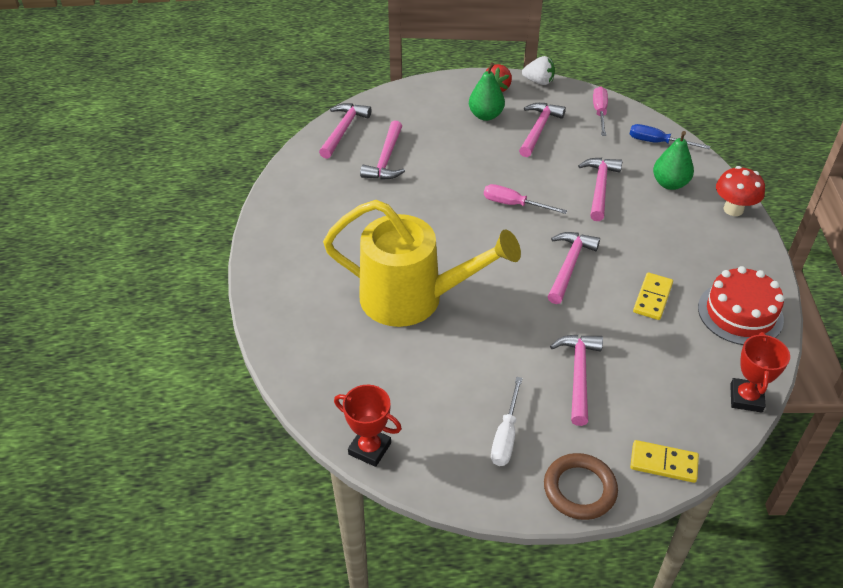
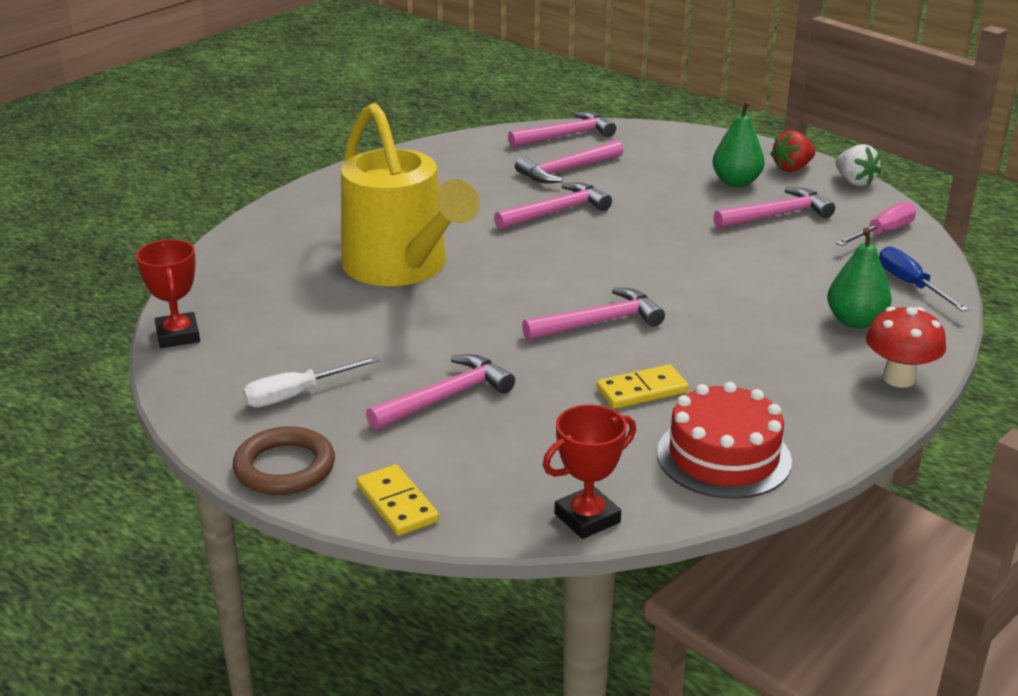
camera: 45 degrees right, 15 degrees down
(514, 204) = (632, 254): pink screwdriver -> none
(599, 188) = (757, 286): pink hammer -> pink hammer (556, 212)

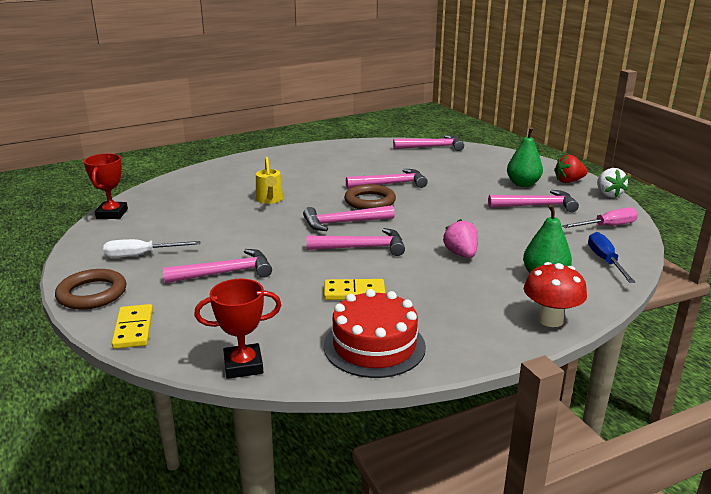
camera: 20 degrees right, 5 degrees down
(402, 268) = (270, 200): yellow watering can -> yellow watering can, size x0.41
(550, 246) = (370, 201): none -> brown ring
(567, 170) = (416, 164): pink hammer -> pink hammer (343, 223)
(733, 308) = (461, 254): none -> pink strawberry

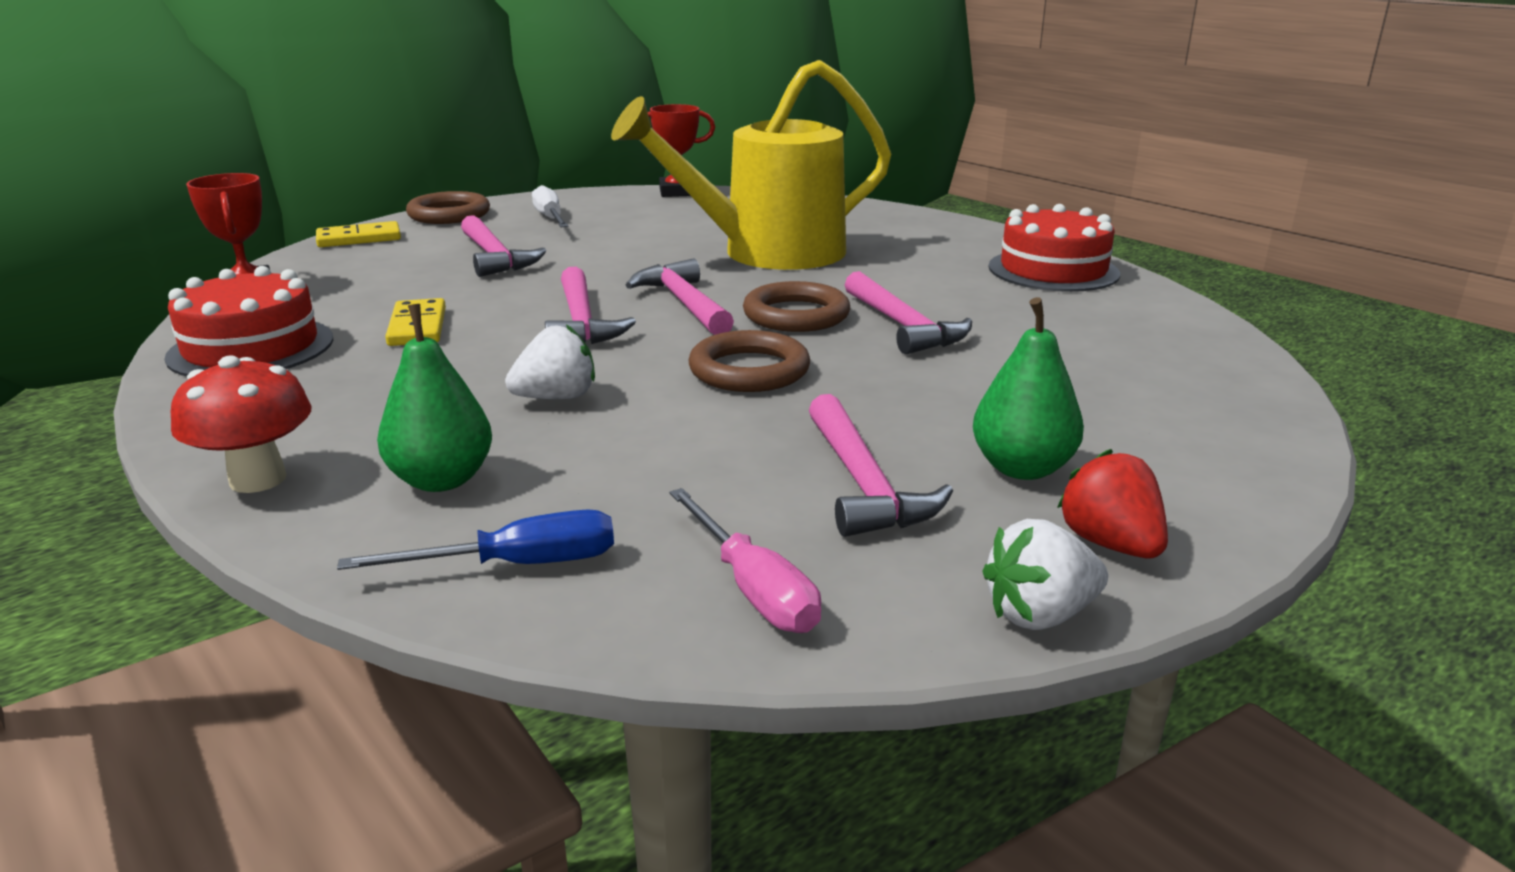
camera: 80 degrees right, 0 degrees up
(270, 200) = (766, 253): yellow watering can -> yellow watering can, size x2.45
(331, 152) = (1053, 270): none -> red cake
(432, 147) = (1208, 354): pink hammer -> none
(435, 215) = (749, 370): none -> brown ring
(461, 254) = (556, 398): pink strawberry -> white strawberry

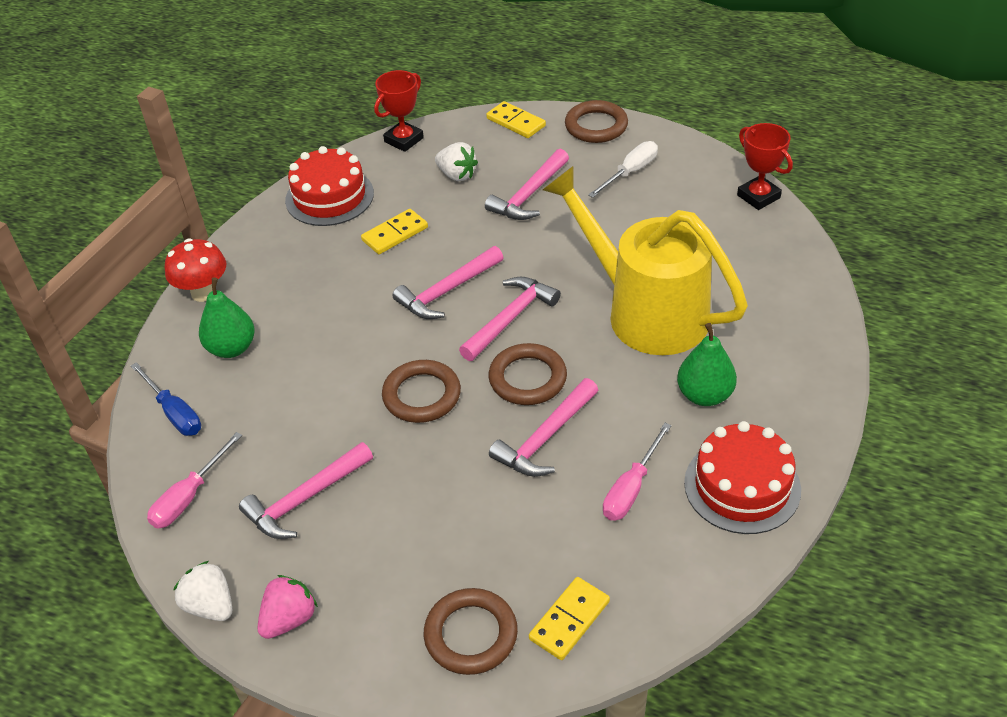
camera: 65 degrees right, 20 degrees up
(556, 398) = (338, 337): white strawberry -> white strawberry (457, 175)
(1018, 307) = (631, 488): none -> pink screwdriver
(1022, 468) = (358, 560): green pear -> green pear (704, 395)
(1110, 544) = (289, 619): red strawberry -> pink strawberry
(1197, 370) = (569, 620): none -> yellow domino
(1198, 424) = (471, 635): none -> brown ring

